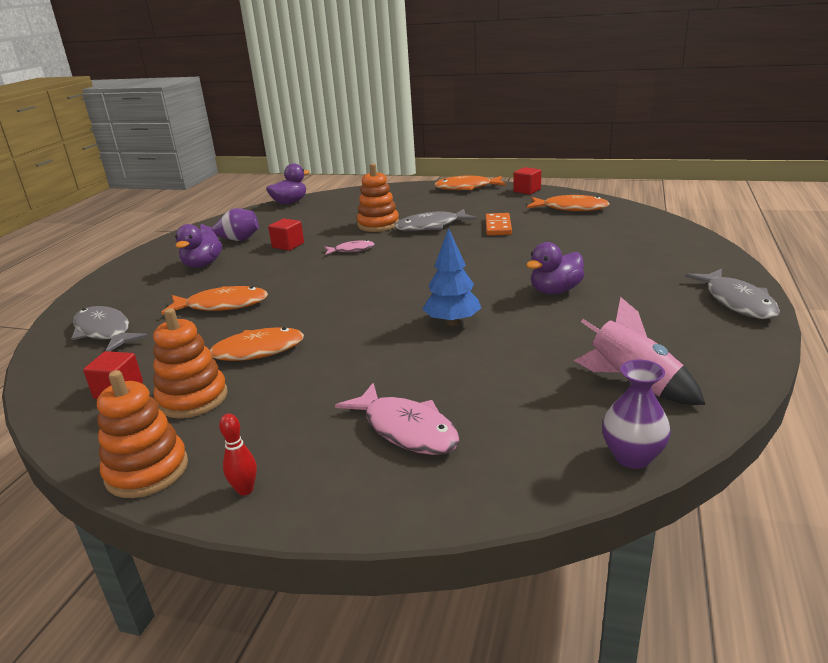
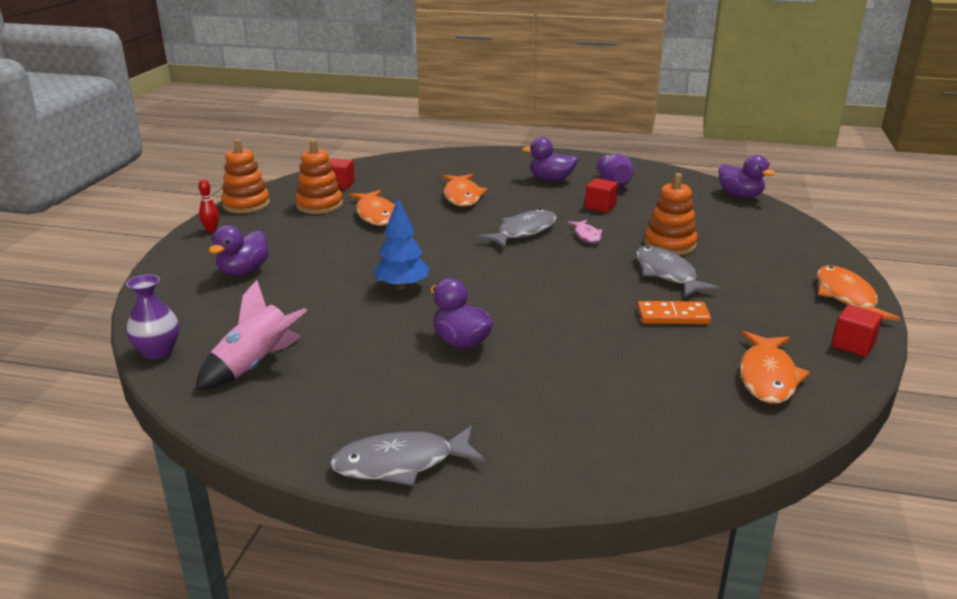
camera: 85 degrees right, 0 degrees up
(104, 332) = (426, 168): grey fish -> grey fish (523, 232)
(406, 429) = (243, 271): pink fish -> purple duck

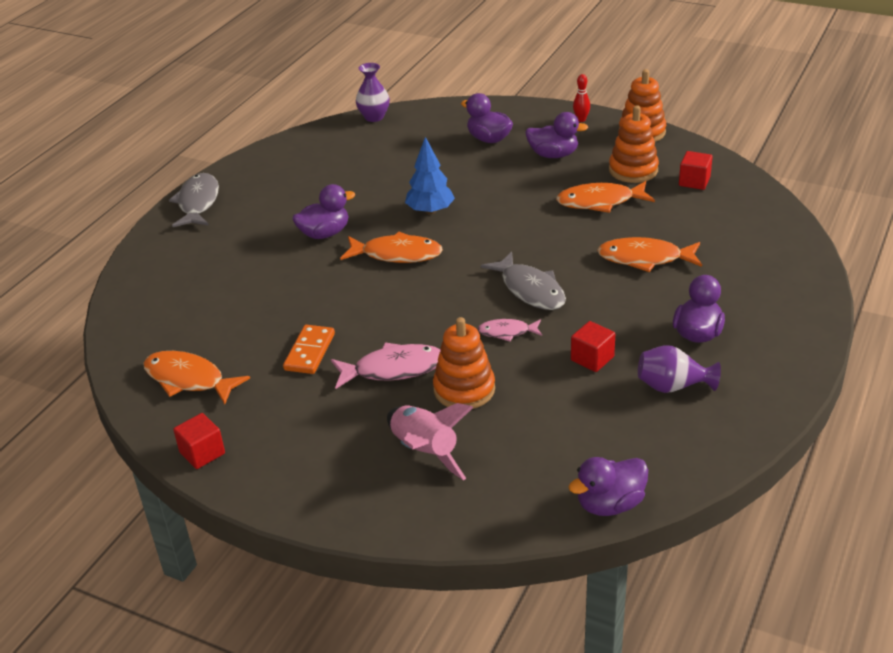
camera: 105 degrees right, 10 degrees up
(255, 365) = (337, 151): pink rocket -> pink rocket (424, 452)
(285, 238) = (553, 155): none -> purple duck
(667, 274) = (394, 369): grey fish -> pink fish
(846, 297) = (287, 489): orange fish -> orange fish (397, 254)

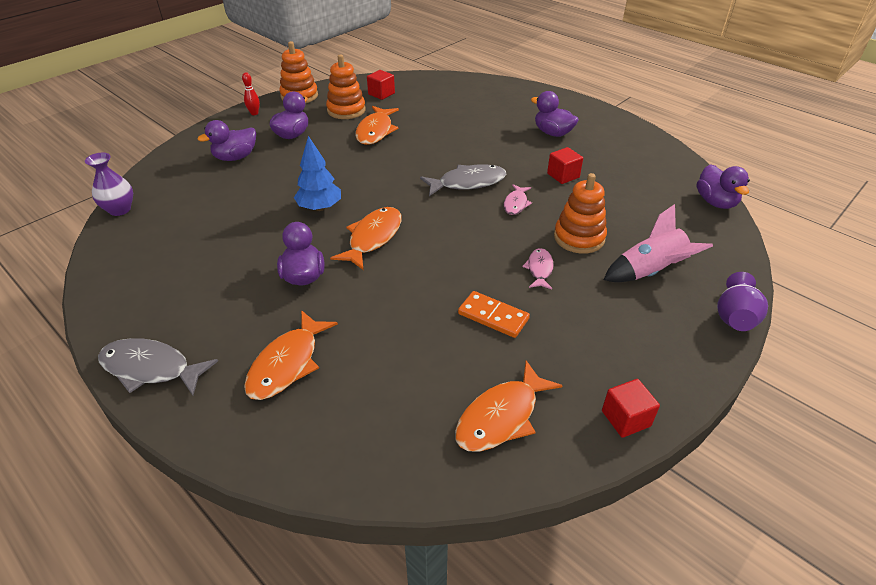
camera: 75 degrees left, 5 degrees up
(394, 369) = (539, 269): pink fish -> pink fish, size x0.58
(644, 258) = (459, 131): orange fish -> orange fish (287, 364)
(673, 386) = (603, 154): purple vase -> purple vase (735, 317)

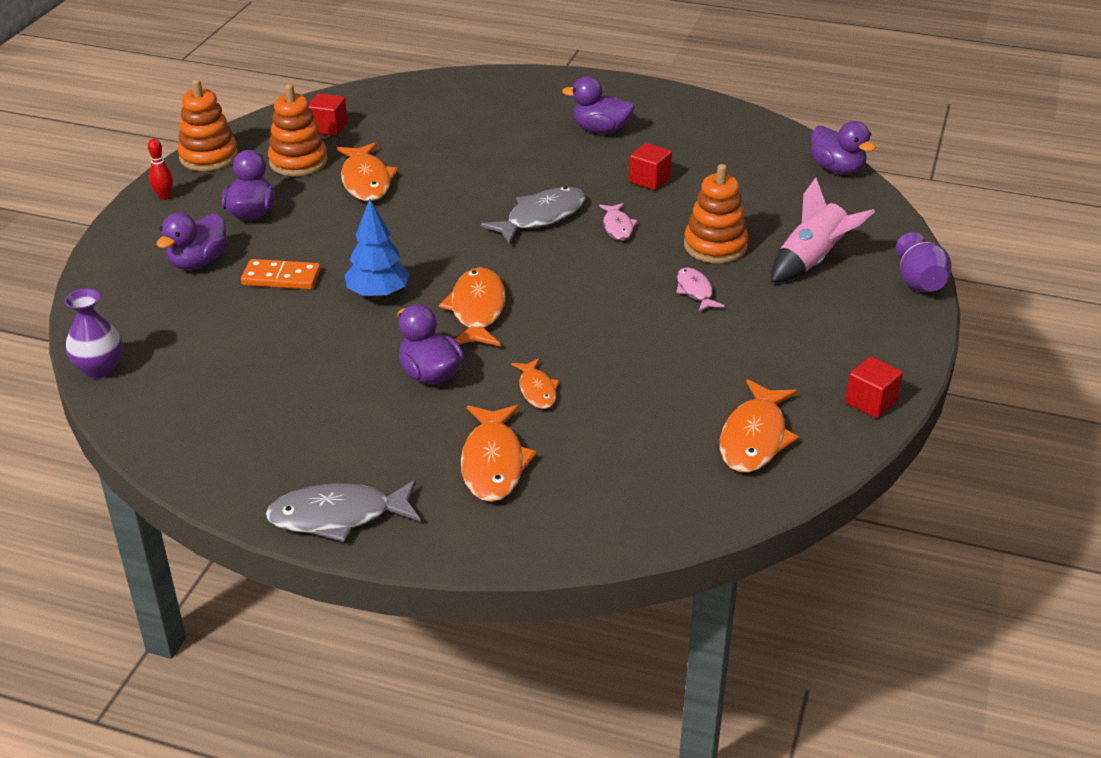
camera: 25 degrees left, 5 degrees down
(365, 313) = (537, 390): none -> orange fish
(493, 316) = (680, 352): orange domino -> orange domino (281, 278)

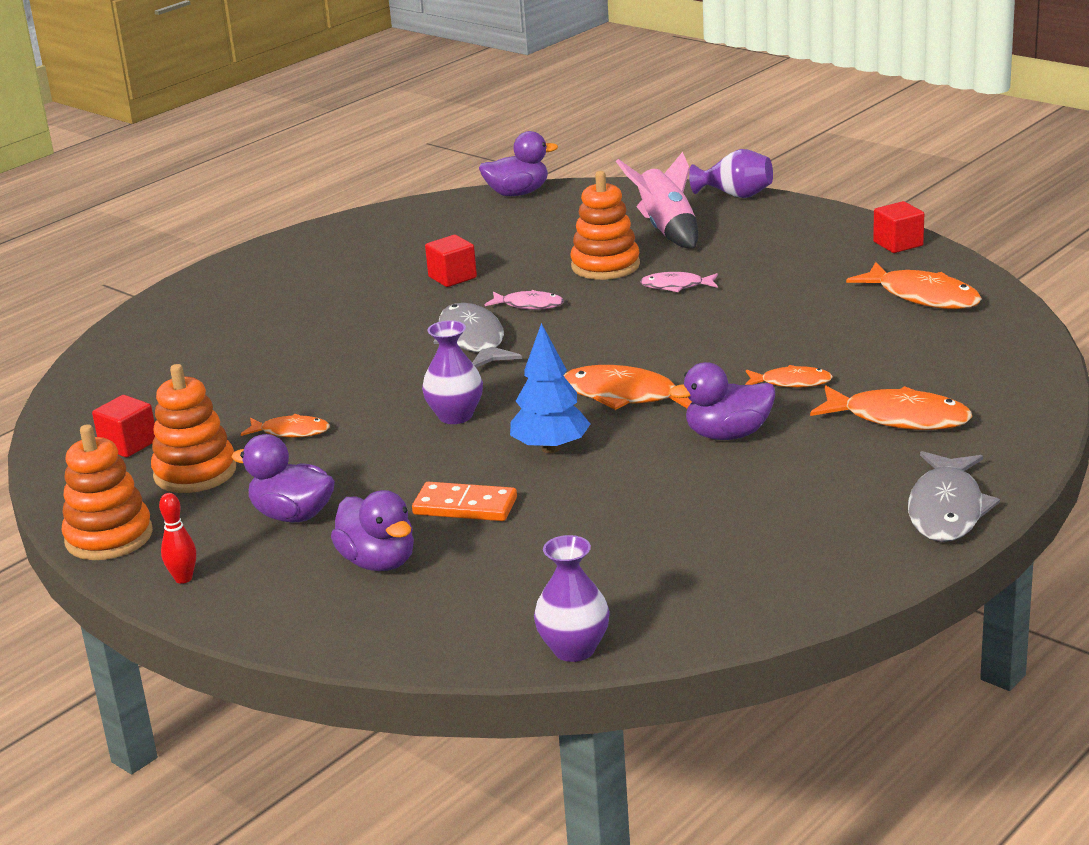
camera: 65 degrees left, 10 degrees down
(281, 278) = (465, 506): orange domino -> orange domino turned 75 degrees clockwise
(366, 181) = (291, 432): orange fish -> orange fish, size x0.58
(414, 240) = (455, 416): none -> purple vase
(600, 130) = (322, 287): purple duck -> none

